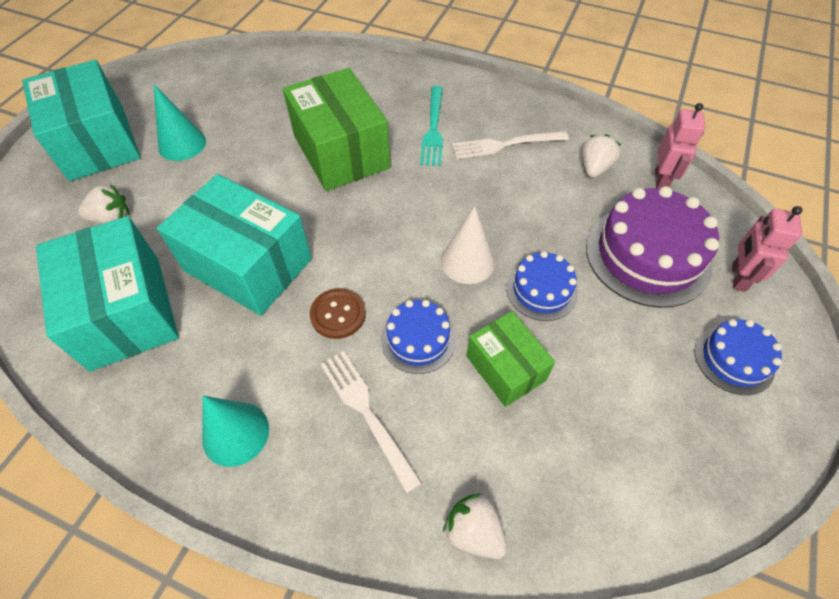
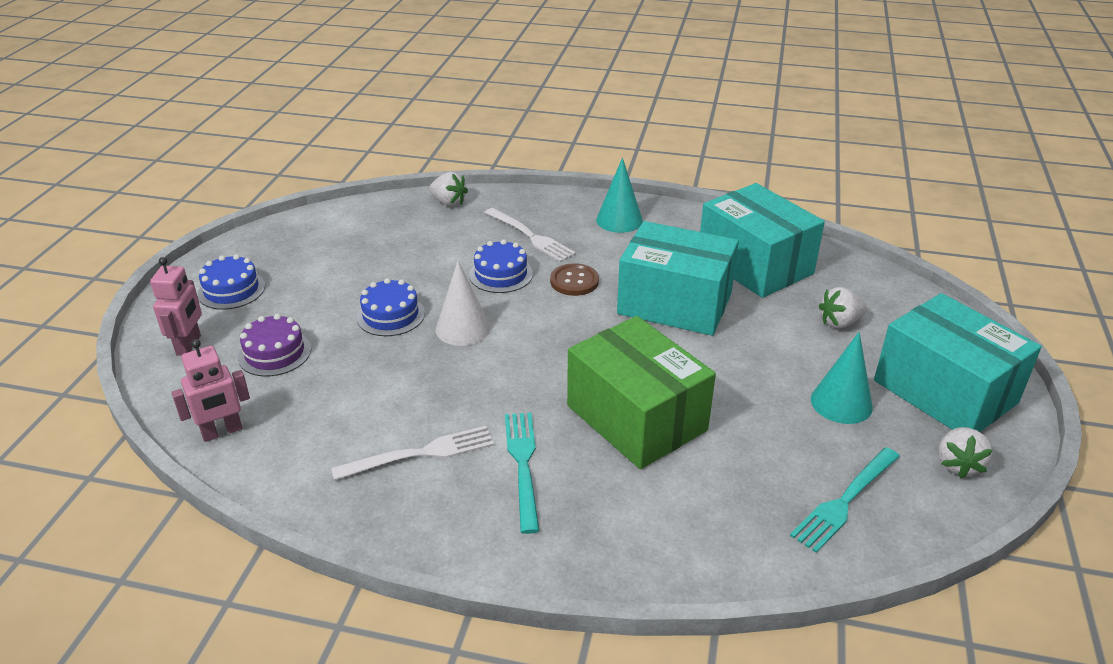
camera: 170 degrees right, 20 degrees down
(238, 83) = (845, 501): none -> turquoise fork
(505, 368) = (427, 267): green box -> none
(594, 168) = (304, 437): white strawberry -> white strawberry (958, 464)
(647, 255) = (274, 353): purple cake -> purple cake, size x0.55
(661, 180) = (222, 432): pink robot -> pink robot turned 120 degrees counterclockwise

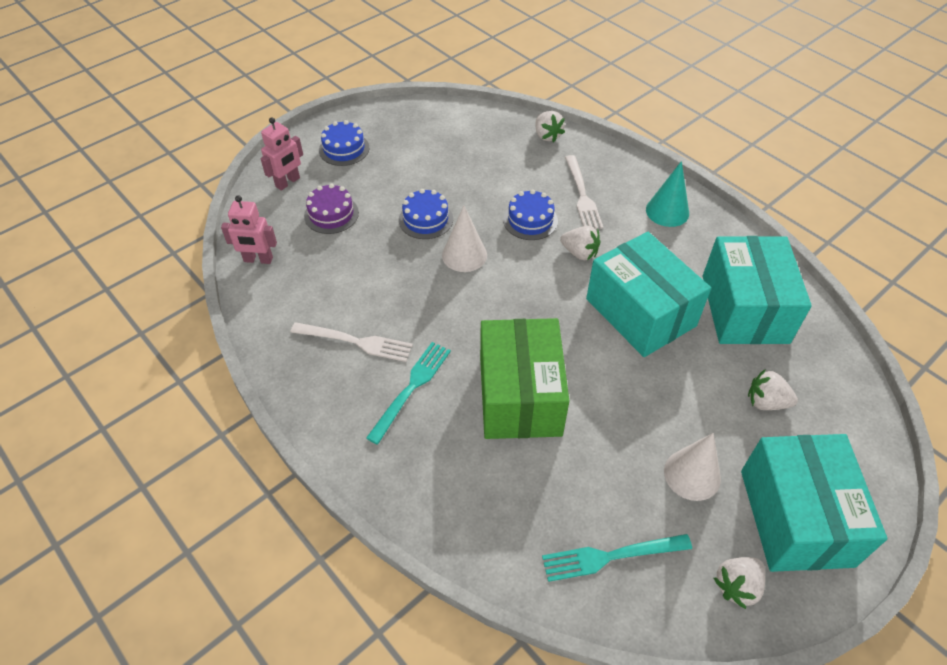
camera: 35 degrees right, 15 degrees up
(574, 281) = (579, 253): brown button -> white strawberry
(841, 403) = (692, 474): turquoise cone -> white cone

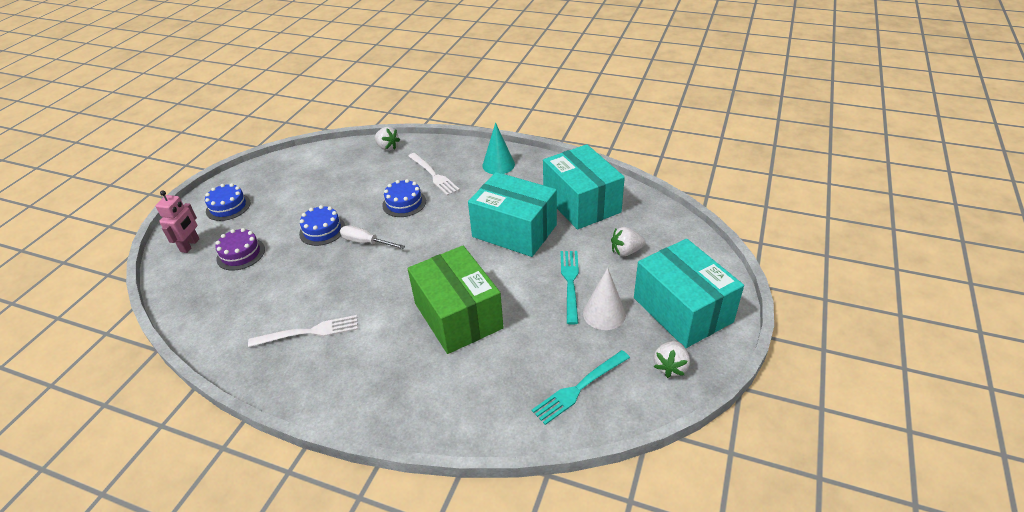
camera: 25 degrees left, 10 degrees down
(258, 260) = (191, 308): pink robot -> none
(411, 387) = (371, 344): turquoise fork -> turquoise fork (570, 282)
(464, 255) = (366, 242): white cone -> white screwdriver
(579, 253) = (451, 210): white strawberry -> none

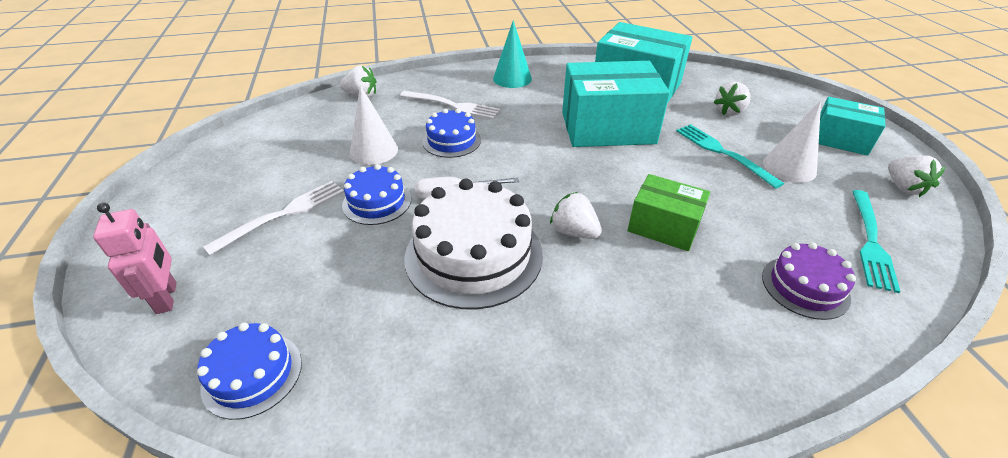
camera: 35 degrees left, 0 degrees up
(228, 207) = (187, 224): blue cake -> blue cake (252, 374)
(241, 254) = (277, 275): purple cake -> purple cake (805, 287)
(309, 332) = (508, 328): white fork -> white fork (283, 214)
(336, 284) = (474, 255): none -> white cake
(354, 194) = (374, 151): none -> white cone
(403, 295) = (574, 232): none -> white strawberry
(458, 316) = (663, 227): green box -> green box, size x0.58
(682, 310) = (840, 139): turquoise box -> turquoise box, size x0.58

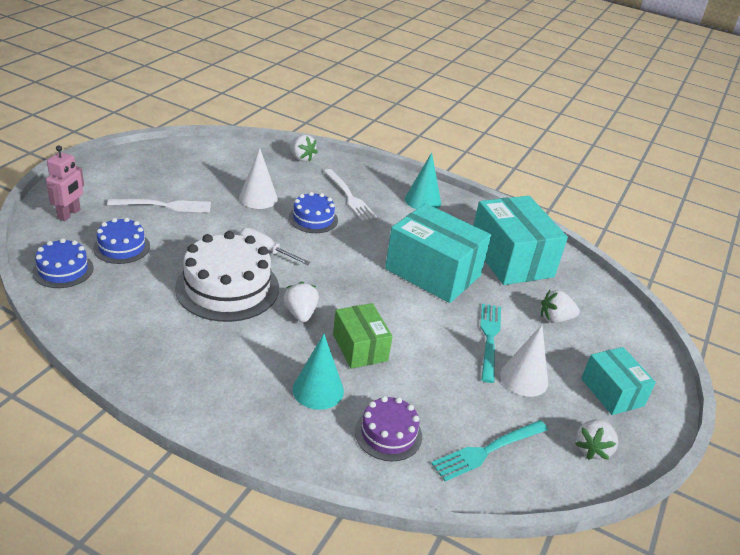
camera: 35 degrees right, 5 degrees down
(377, 202) = (218, 228): blue cake -> blue cake (122, 247)
(700, 293) = (318, 390): none -> turquoise cone

